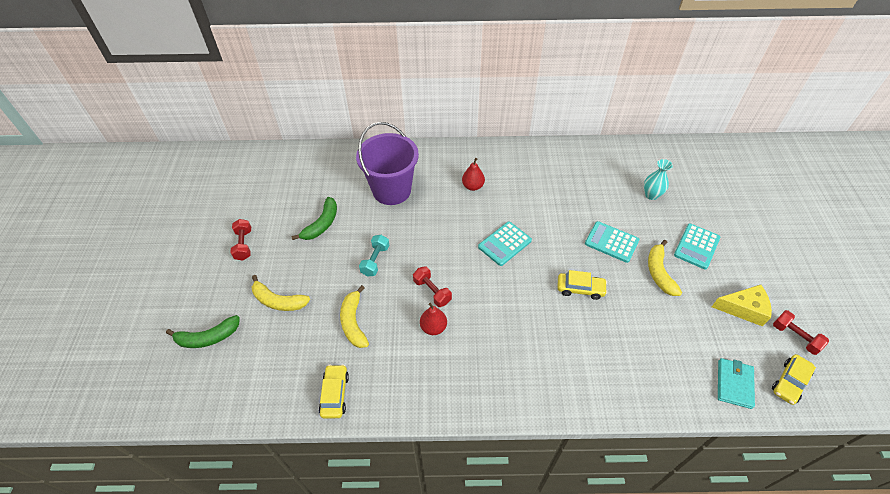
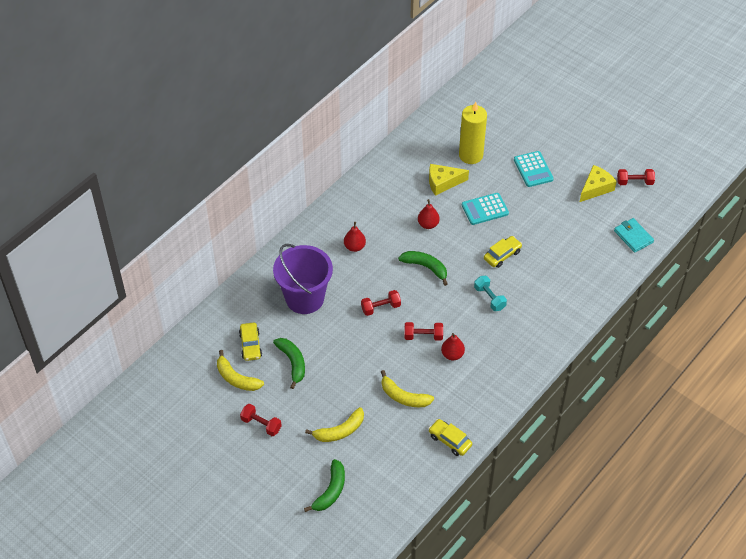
camera: 50 degrees left, 0 degrees up
(375, 260) = (363, 351): turquoise dumbbell -> turquoise dumbbell (489, 298)
(431, 242) = (380, 307): none -> red dumbbell
(504, 244) = (426, 267): turquoise calculator -> green banana
(549, 215) = (428, 224): none -> red pear
(601, 196) = (443, 182): none -> yellow cheese
(651, 195) = (471, 155): turquoise vase -> yellow candle
(659, 272) = (532, 205): yellow banana -> yellow banana (236, 378)
(789, 382) = (656, 211): yellow car -> yellow car (250, 345)

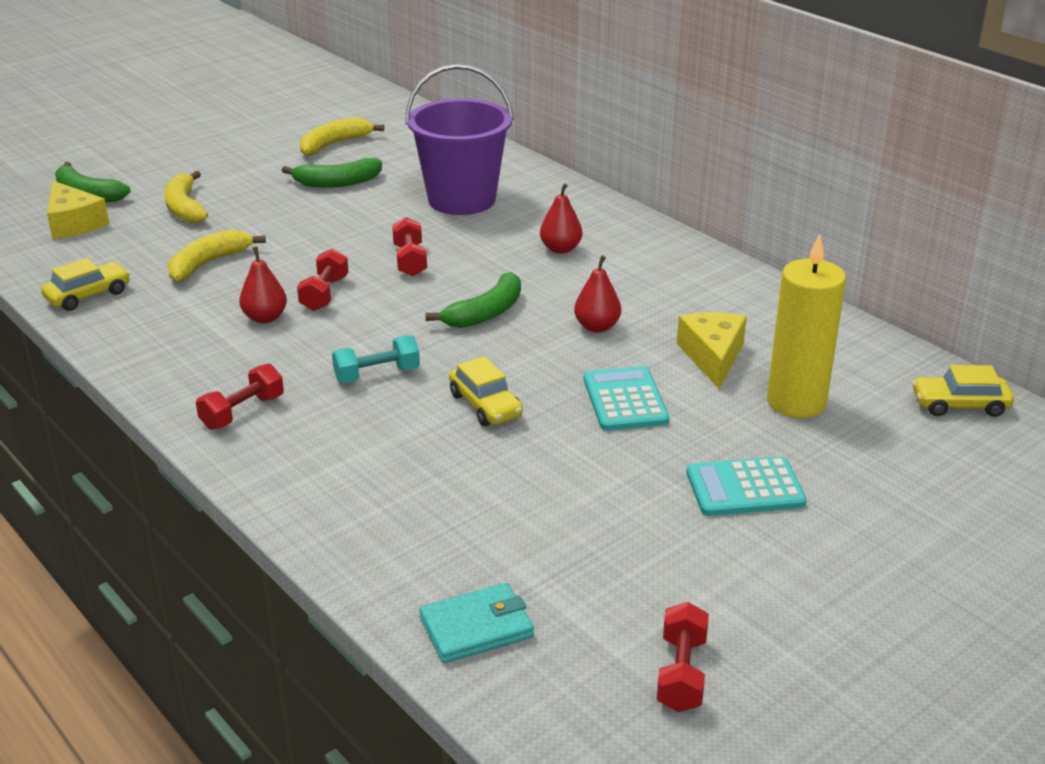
camera: 100 degrees right, 20 degrees down
(250, 345) = (389, 156): yellow car -> yellow car (959, 405)
(261, 424) = (242, 155): red dumbbell -> red dumbbell (242, 412)
(596, 188) = (667, 588): yellow cheese -> yellow cheese (73, 223)

